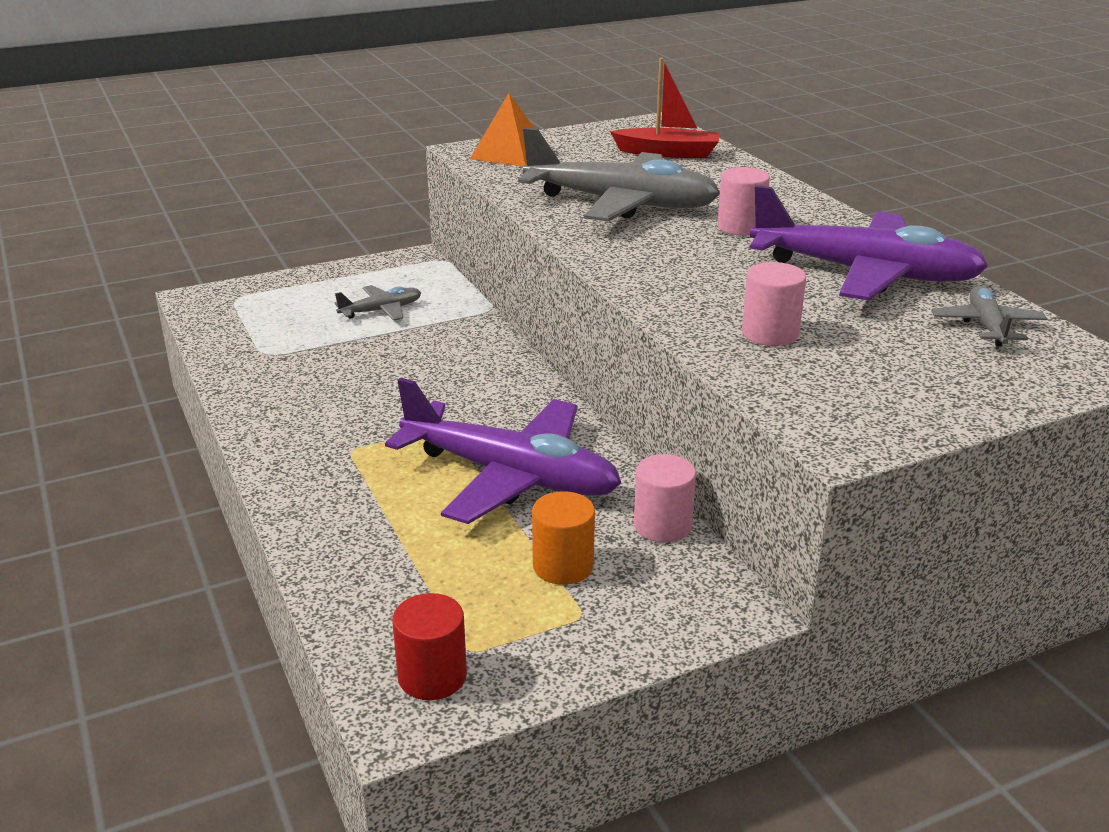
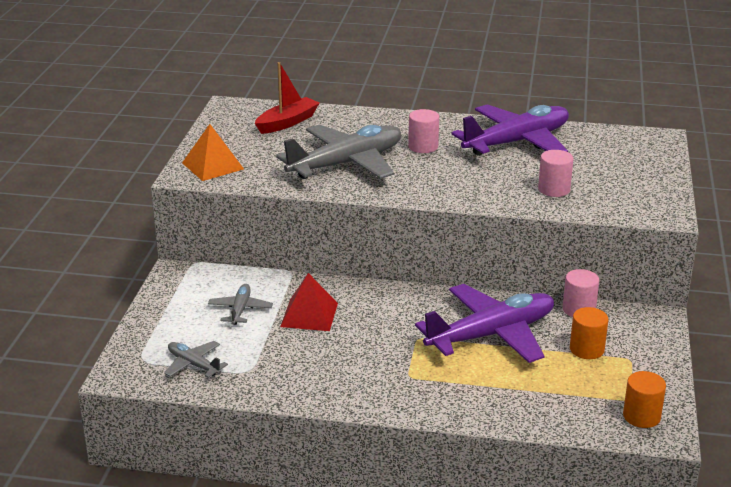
camera: 55 degrees left, 0 degrees up
(415, 348) = (309, 314): none -> red pyramid
(432, 676) = (641, 416): red cylinder -> orange cylinder
(986, 326) = (600, 141): grey plane -> grey plane (193, 364)

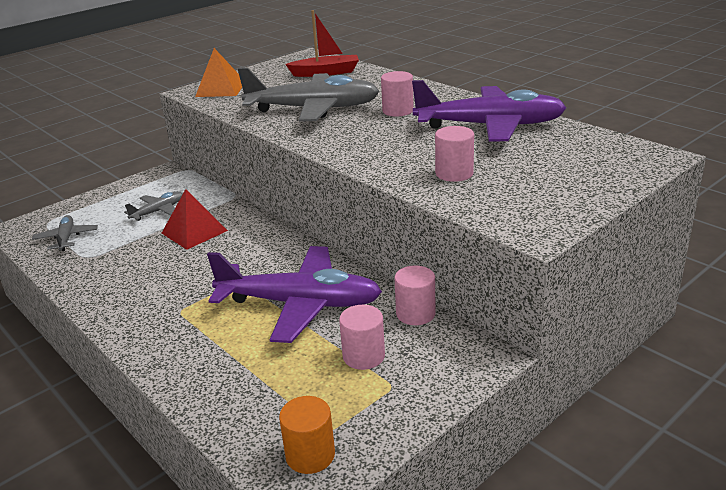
camera: 40 degrees right, 0 degrees up
(587, 349) = (363, 356): orange cylinder -> pink cylinder

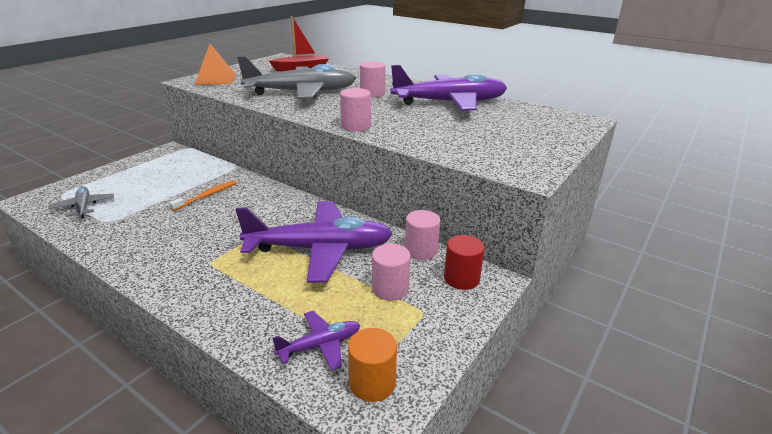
camera: 15 degrees left, 0 degrees up
(158, 211) = (169, 181): grey plane -> none
(194, 231) = (207, 196): red pyramid -> orange toothbrush
(269, 410) = (320, 345): none -> purple plane
(451, 351) = (461, 278): none -> red cylinder
(454, 173) = (440, 135): pink cylinder -> pink cylinder (356, 126)

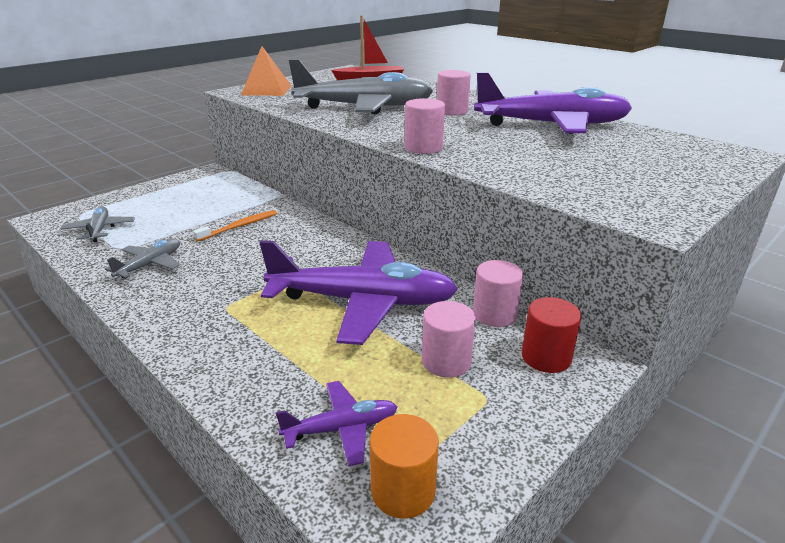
camera: 10 degrees right, 0 degrees up
(137, 233) = (150, 264): none -> grey plane

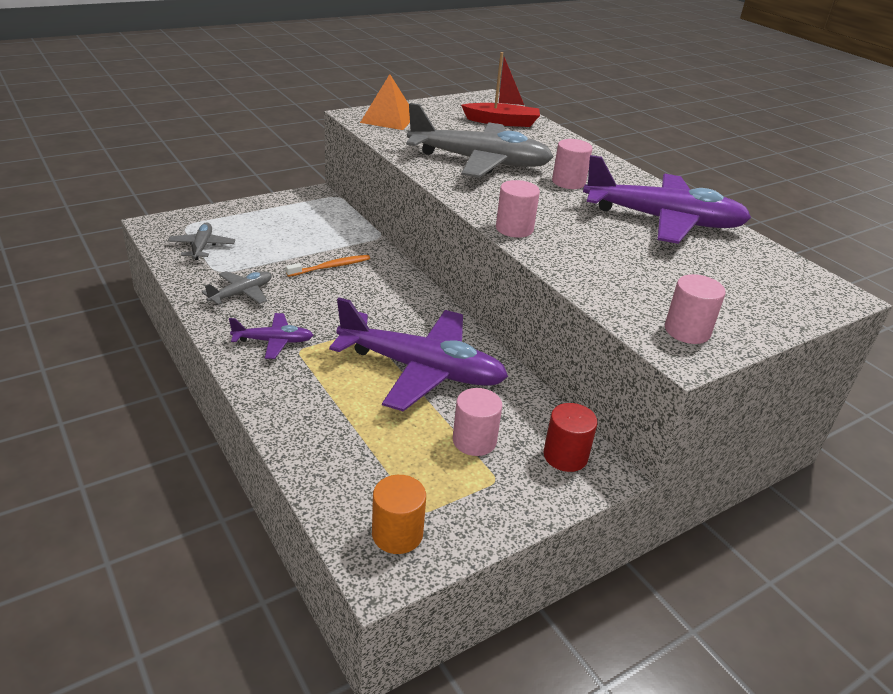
camera: 10 degrees right, 5 degrees up
(342, 428) = (366, 477): purple plane -> purple plane (274, 341)
(494, 314) = (538, 407): pink cylinder -> pink cylinder (687, 331)

